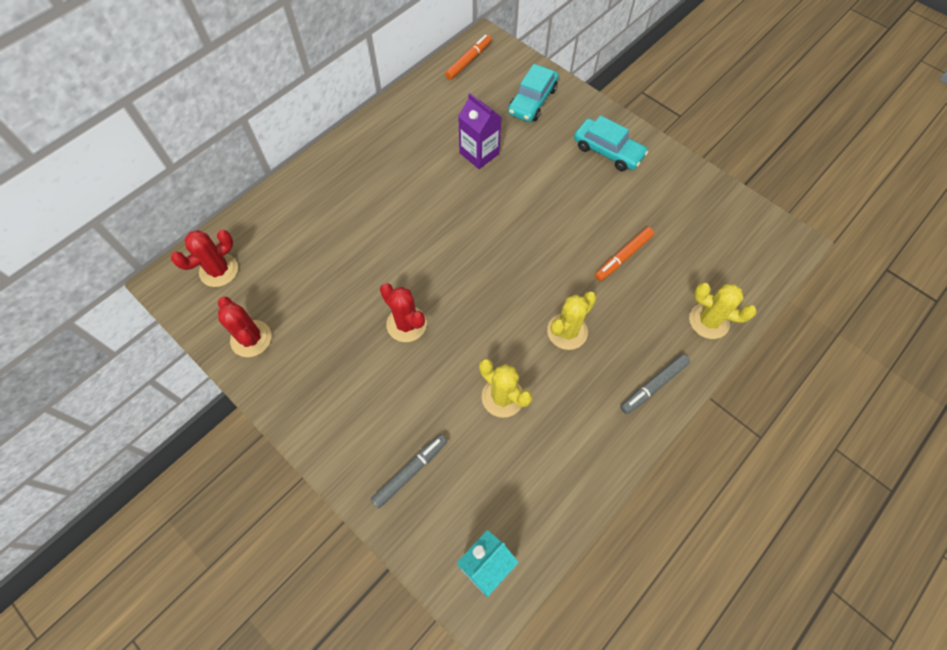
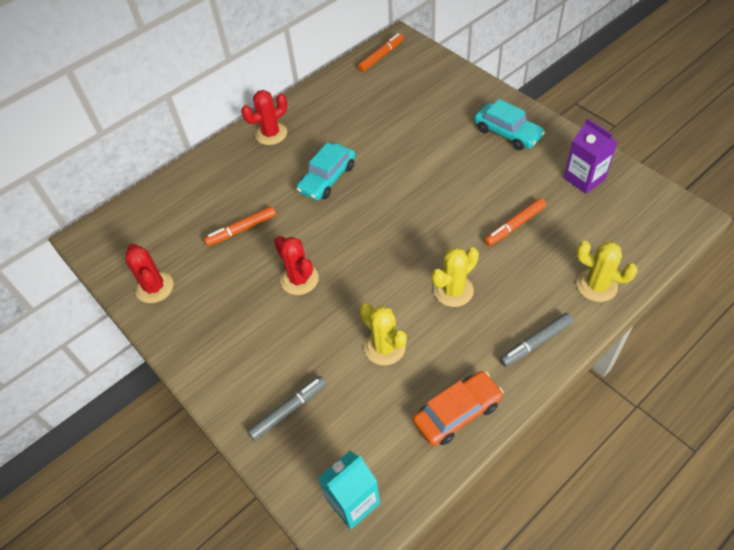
camera: 10 degrees right, 10 degrees down
(219, 270) = (133, 229): red cactus -> red cactus (271, 134)
(339, 268) = (242, 230): none -> orange marker
(479, 153) = (383, 134): purple carton -> purple carton (584, 178)
(532, 101) = (438, 89): turquoise car -> turquoise car (327, 178)
(582, 465) = (457, 413): none -> orange car

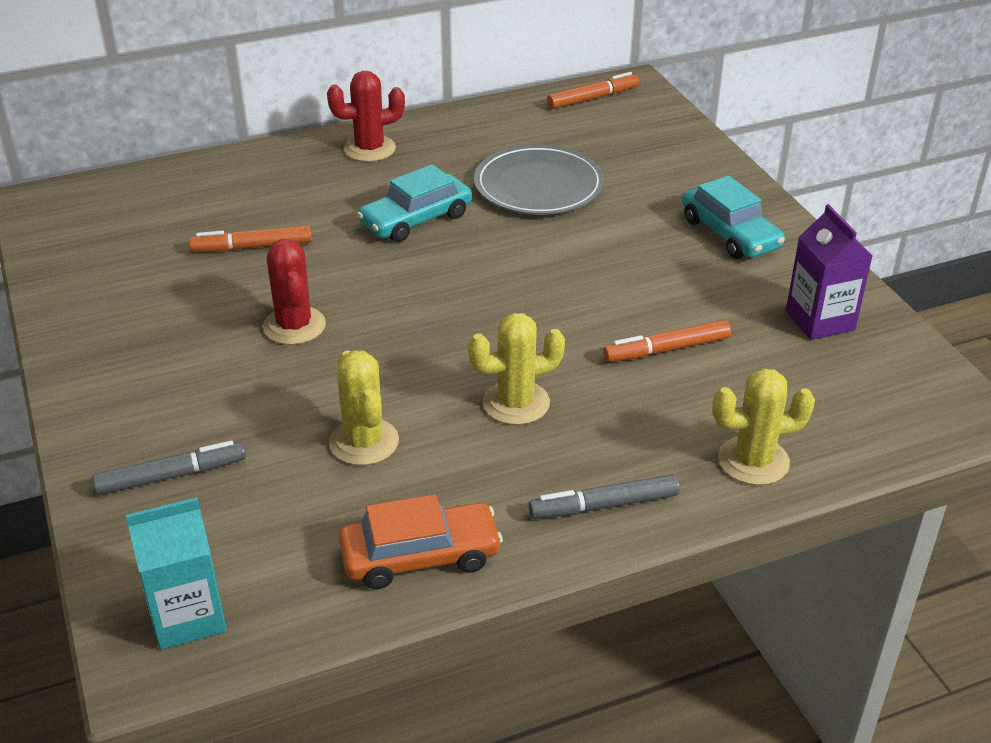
camera: 15 degrees right, 15 degrees down
(154, 287) = (87, 280): red cactus -> none
(384, 131) = (538, 186): none -> grey plate
(596, 285) = (753, 461): yellow cactus -> yellow cactus turned 60 degrees counterclockwise

